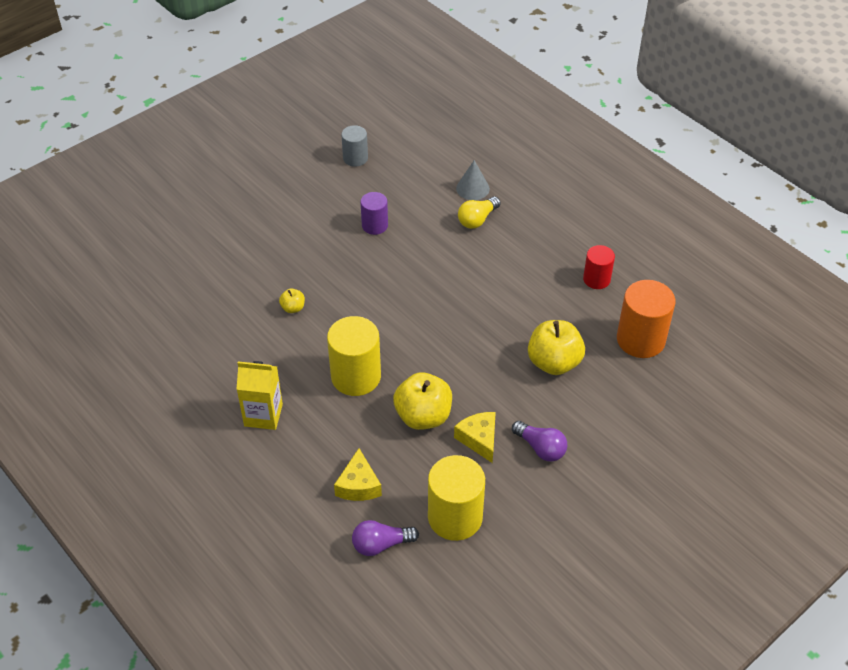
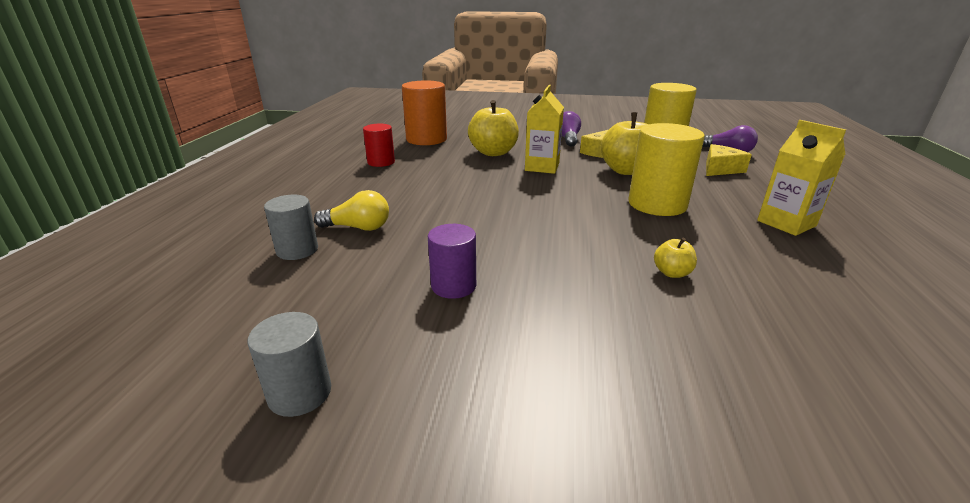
camera: 130 degrees left, 20 degrees down
(472, 188) = (297, 250): grey cone -> grey cylinder
(486, 369) = (542, 167): none -> yellow carton

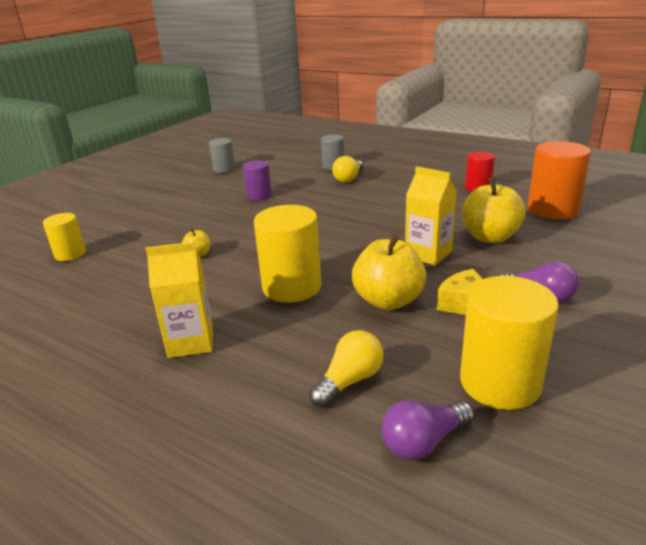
camera: 115 degrees right, 0 degrees up
(720, 169) = (350, 381): yellow cheese -> yellow light bulb
(852, 422) = (70, 254): none -> yellow cylinder

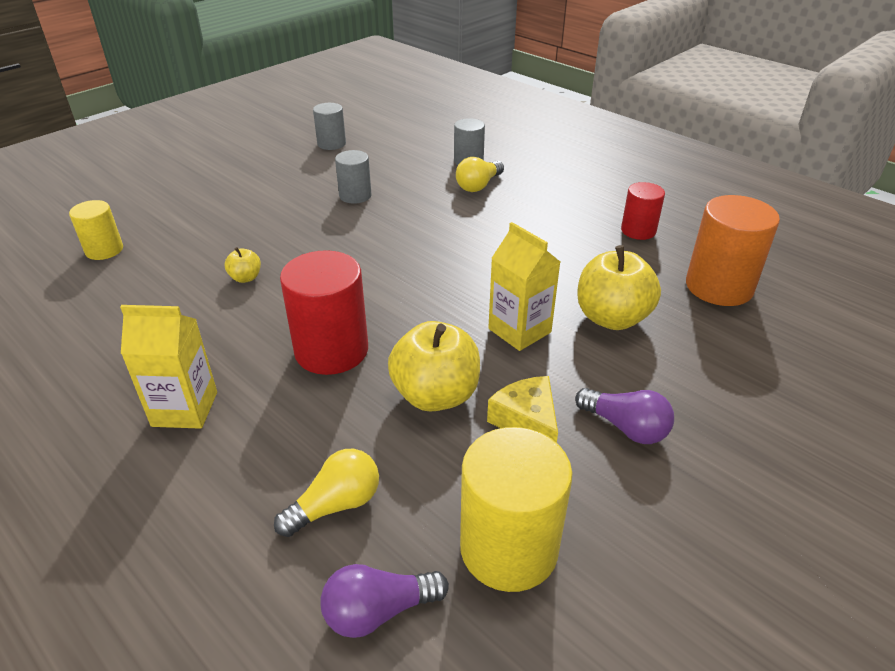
camera: 10 degrees right, 10 degrees up
(259, 195) = (355, 196): purple cylinder -> grey cylinder
(292, 287) = (331, 350): yellow cylinder -> red cylinder

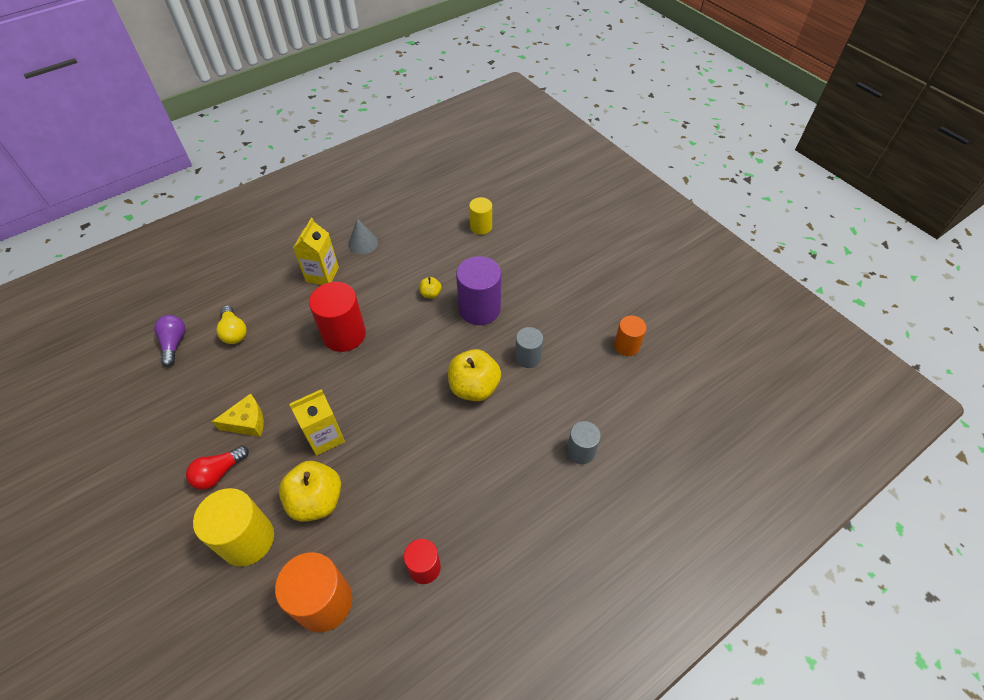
camera: 100 degrees right, 15 degrees up
(107, 371) = (363, 243): none -> grey cone
(277, 234) = (479, 309): none -> purple cylinder
(331, 144) = (626, 346): grey cylinder -> orange cylinder
(435, 395) = (286, 380): yellow apple -> yellow apple (474, 387)
(478, 185) = (530, 450): yellow light bulb -> none
(508, 548) = (176, 395): yellow cylinder -> yellow cylinder (247, 539)
(625, 427) = (219, 473): purple light bulb -> red light bulb

